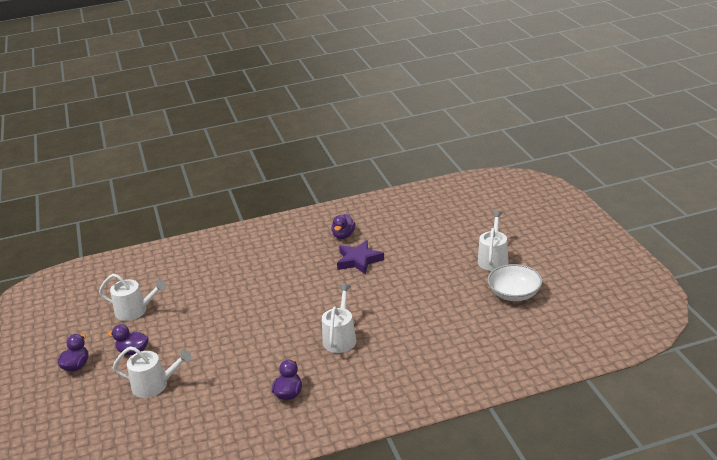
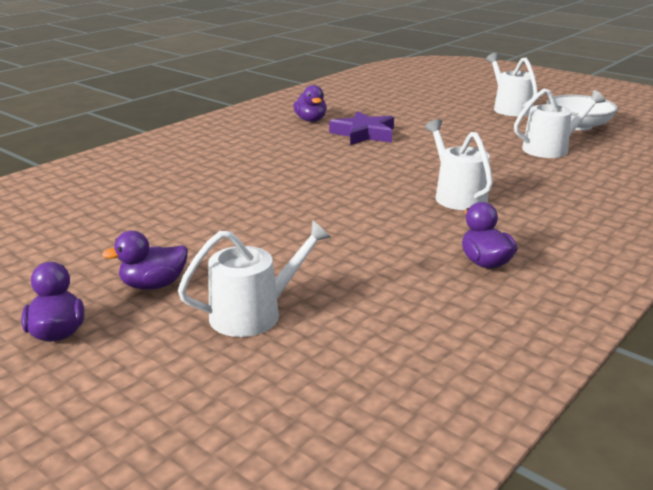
camera: 35 degrees left, 5 degrees down
(135, 311) = (91, 240): white watering can -> white watering can (550, 149)

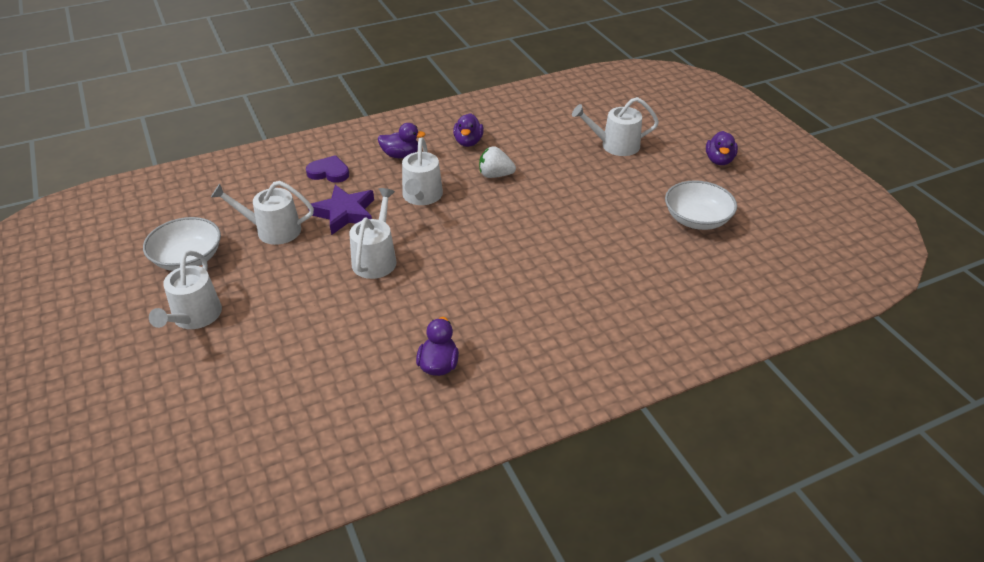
camera: 155 degrees left, 15 degrees up
(103, 243) = (697, 219): none -> white bowl
(153, 285) = (665, 176): purple duck -> purple duck (401, 155)
(364, 134) = (407, 311): purple star -> purple star (344, 213)
(399, 233) = (495, 175): none -> white strawberry
(431, 151) = (376, 259): none -> white watering can
(591, 194) = (329, 172): none -> purple heart

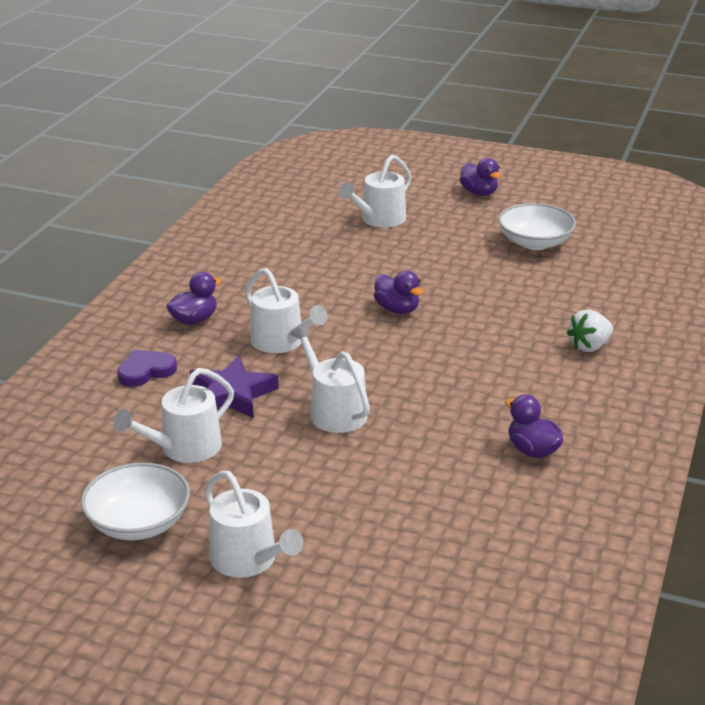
camera: 45 degrees left, 10 degrees down
(468, 142) = (242, 278): purple duck -> purple duck (397, 309)
(495, 175) = (318, 291): white strawberry -> white strawberry (589, 346)

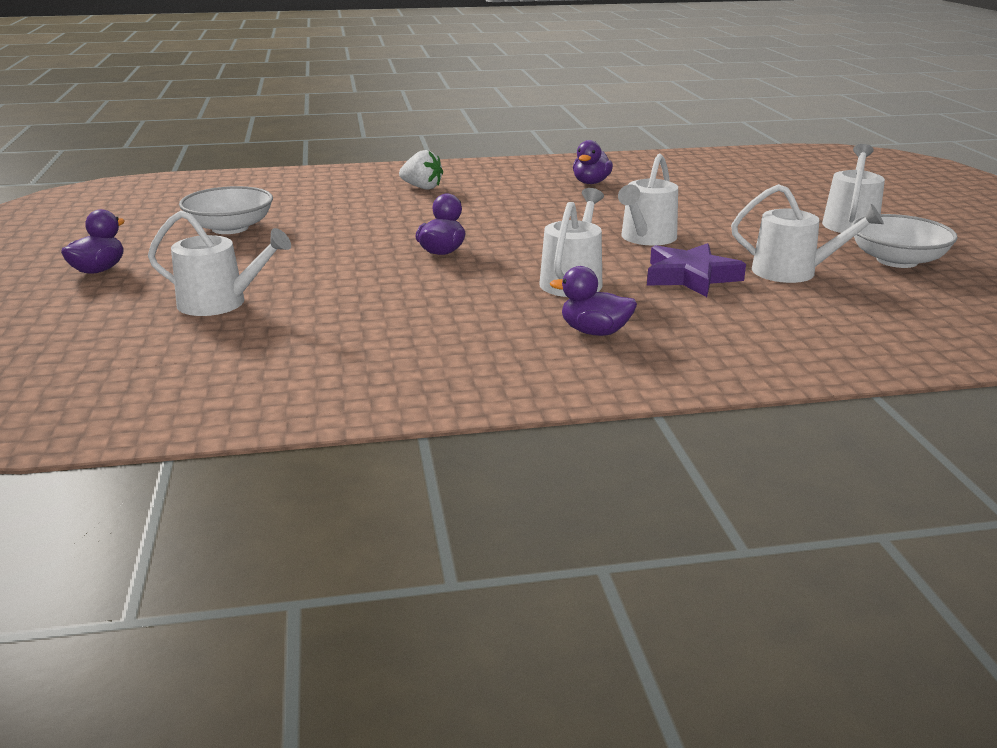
camera: 120 degrees left, 5 degrees down
(146, 371) = (724, 323): purple heart -> none

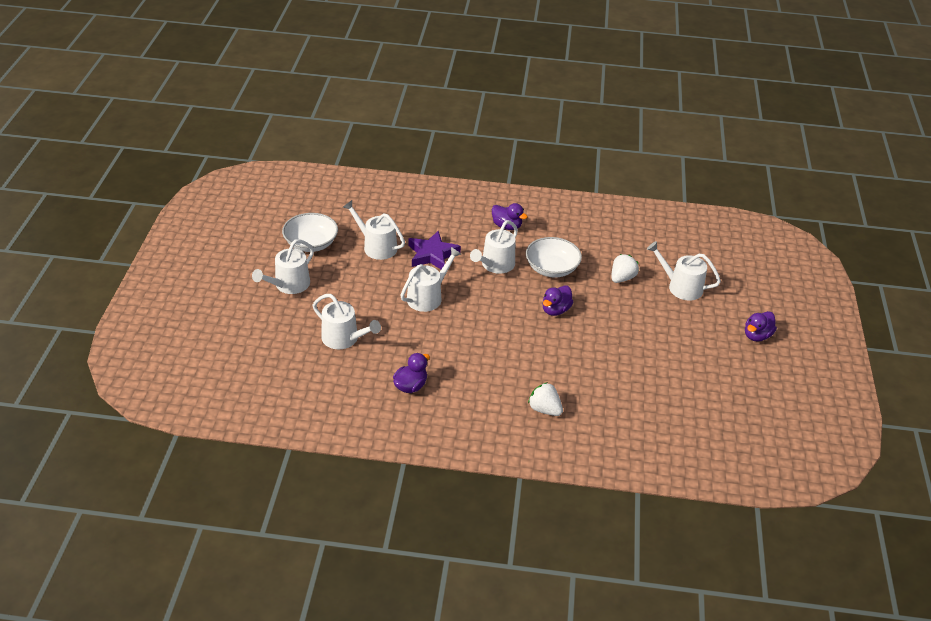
camera: 165 degrees left, 15 degrees up
(230, 228) = (688, 373): white bowl -> white bowl (552, 268)
(335, 298) = (622, 278): none -> white strawberry
(711, 198) = (343, 338): none -> white watering can

